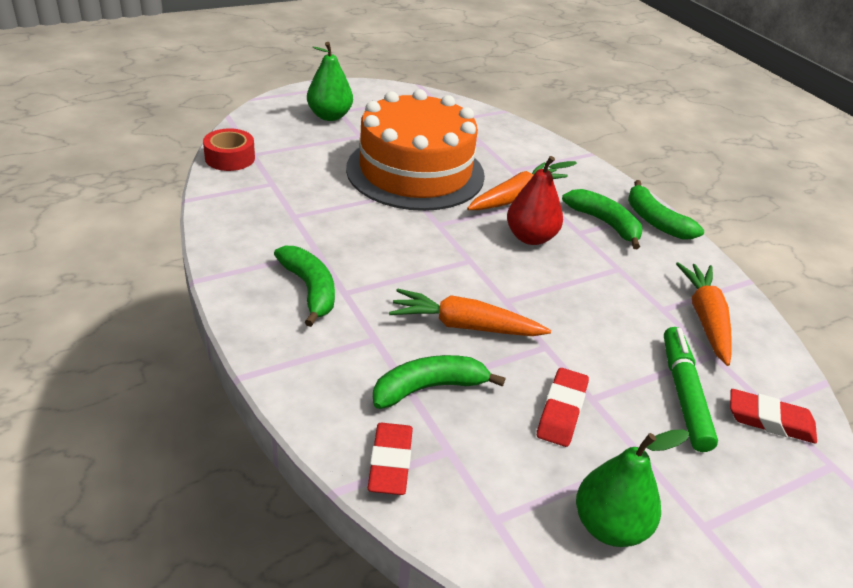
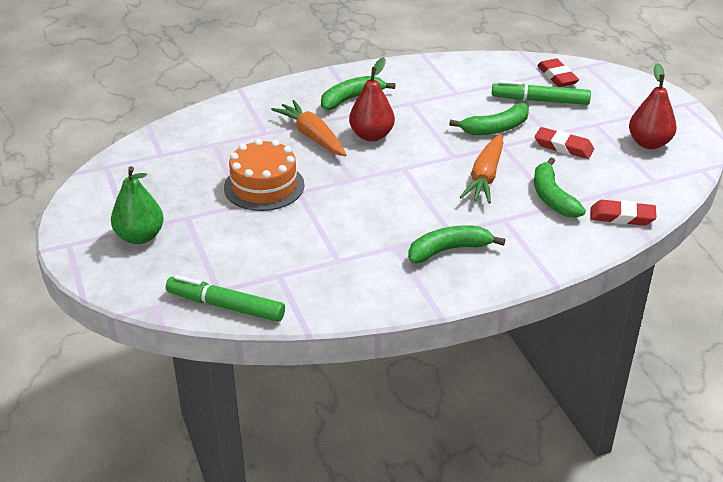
camera: 80 degrees left, 0 degrees up
(230, 158) = (225, 306): red tape -> green marker
(415, 172) = (264, 186): orange cake -> orange cake, size x0.60
(609, 526) = (649, 143): green pear -> red pear
(655, 221) = (348, 76): green banana -> green banana (495, 128)
(705, 319) = (466, 79): orange carrot -> none
(770, 421) = (557, 76): red eraser -> red eraser turned 45 degrees counterclockwise

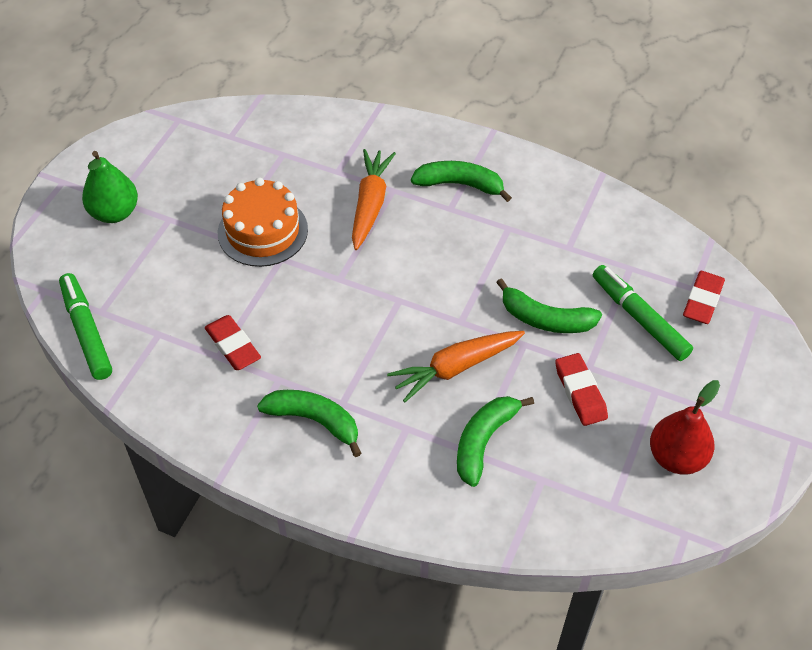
camera: 45 degrees right, 15 degrees up
(371, 135) = (421, 241): red pear -> none
(622, 217) = (517, 518): red eraser -> red eraser (233, 346)

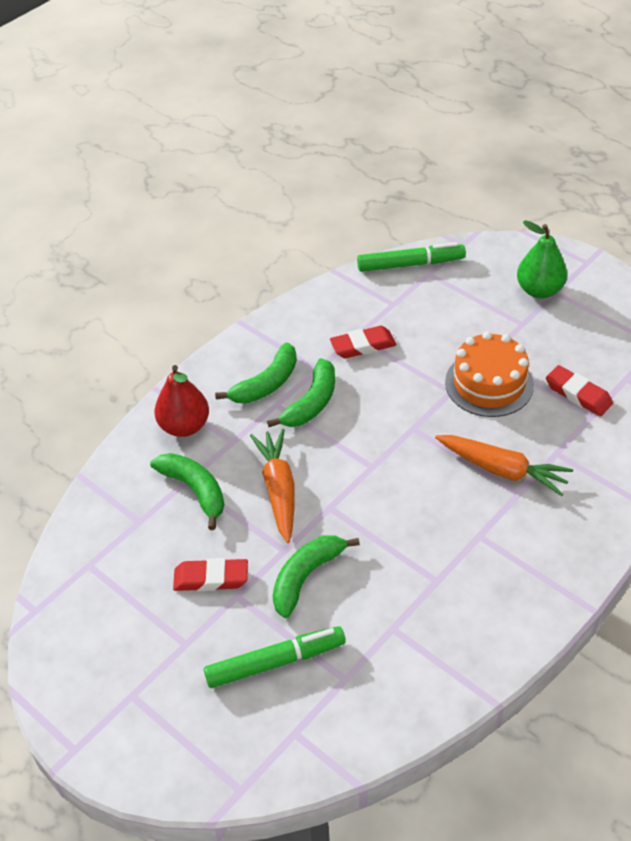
camera: 110 degrees right, 5 degrees down
(460, 184) = (512, 553): green banana -> green banana (311, 403)
(676, 457) = (108, 633): red pear -> red pear (184, 426)
(702, 301) = (274, 735): red eraser -> red eraser (578, 394)

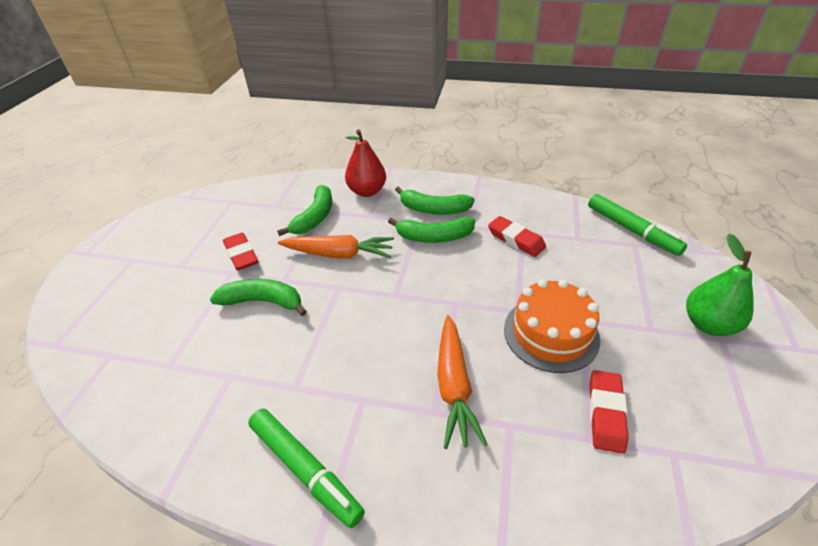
camera: 60 degrees right, 5 degrees down
(275, 662) = (175, 317): green marker -> green marker (305, 469)
(278, 489) = (339, 254): orange carrot -> orange carrot turned 45 degrees clockwise

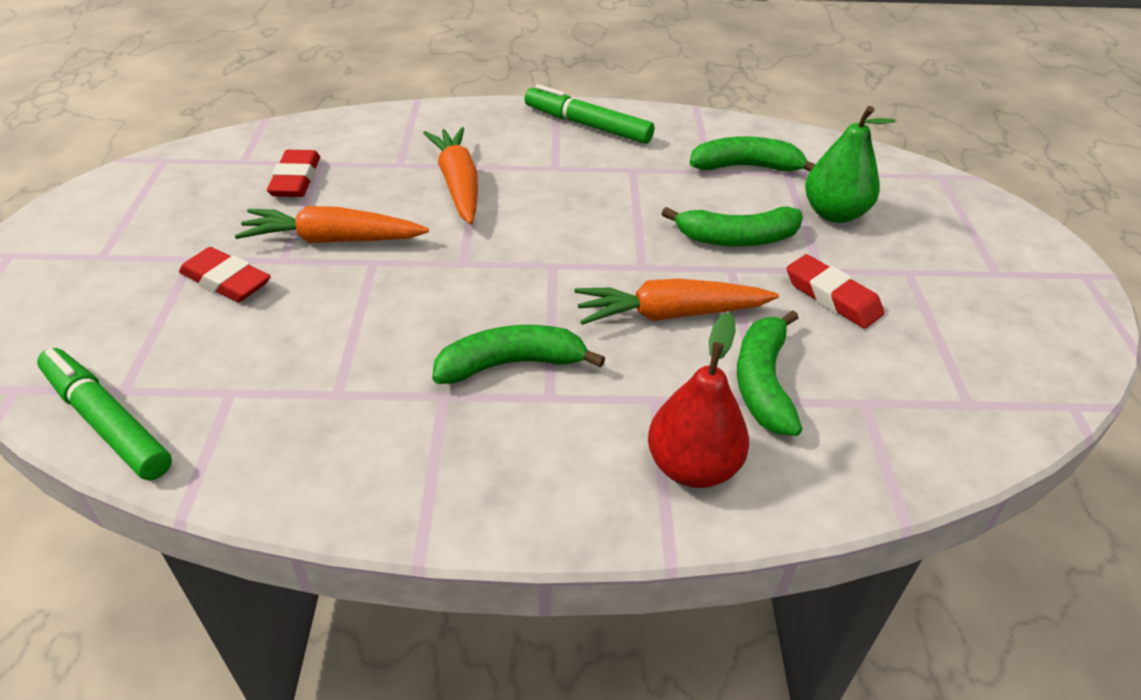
camera: 165 degrees right, 0 degrees up
(433, 209) = (524, 430): green banana -> green banana (746, 167)
(516, 240) = (354, 374): red eraser -> red eraser (226, 281)
(551, 333) = (333, 240): orange cake -> orange carrot
(708, 324) = (105, 270): green pear -> green pear (834, 213)

